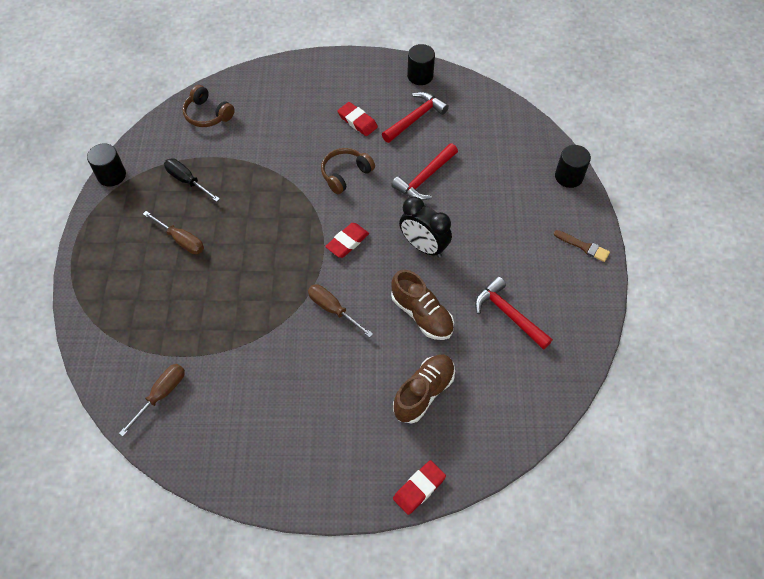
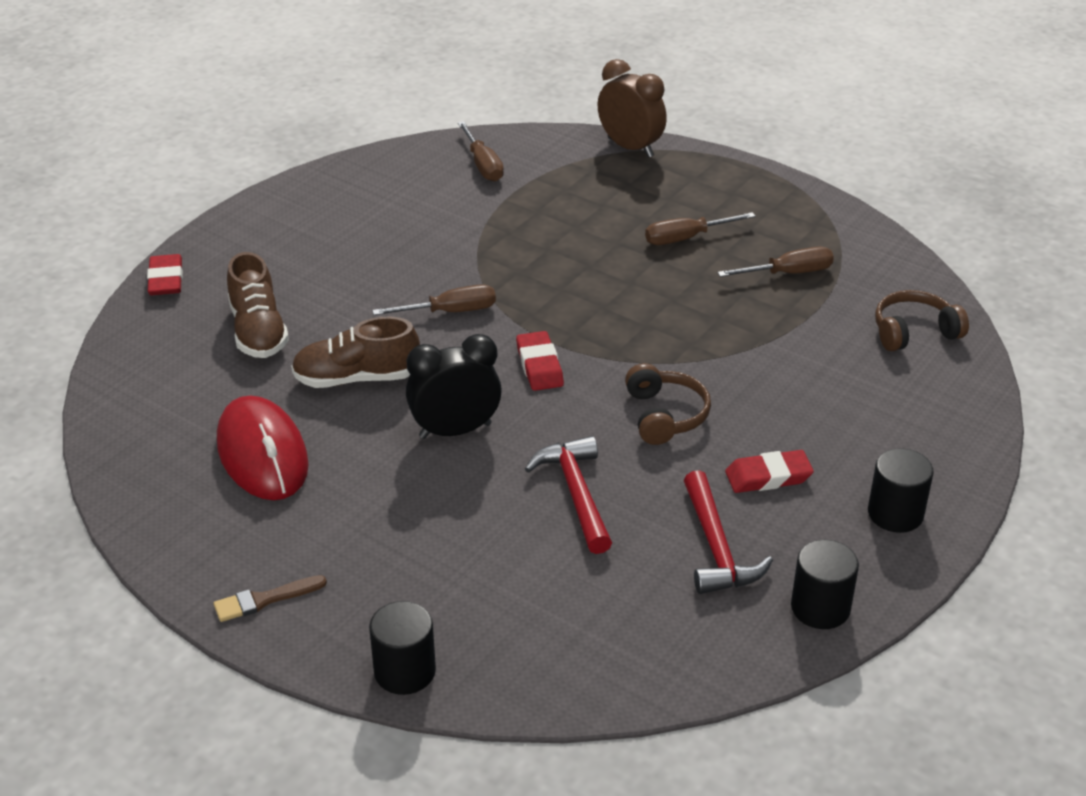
camera: 125 degrees right, 20 degrees down
(87, 322) = (630, 147): none -> brown clock
(111, 175) = (855, 220): black cylinder -> black cylinder (895, 514)
(187, 181) = (788, 273): black screwdriver -> brown screwdriver
(508, 314) = (262, 454): red hammer -> red mouse

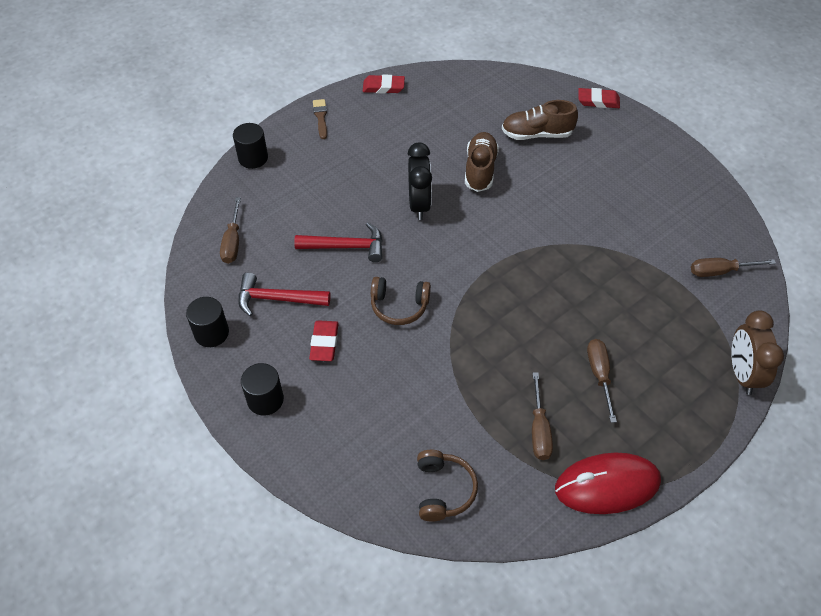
camera: 105 degrees right, 15 degrees up
(262, 454) = (426, 126): red mouse -> red mouse (607, 485)
(450, 312) = (536, 222): brown screwdriver -> brown screwdriver (233, 242)
(539, 365) = (468, 254): red eraser -> red eraser (383, 87)
(630, 147) = (742, 374): brown clock -> brown clock turned 120 degrees clockwise

